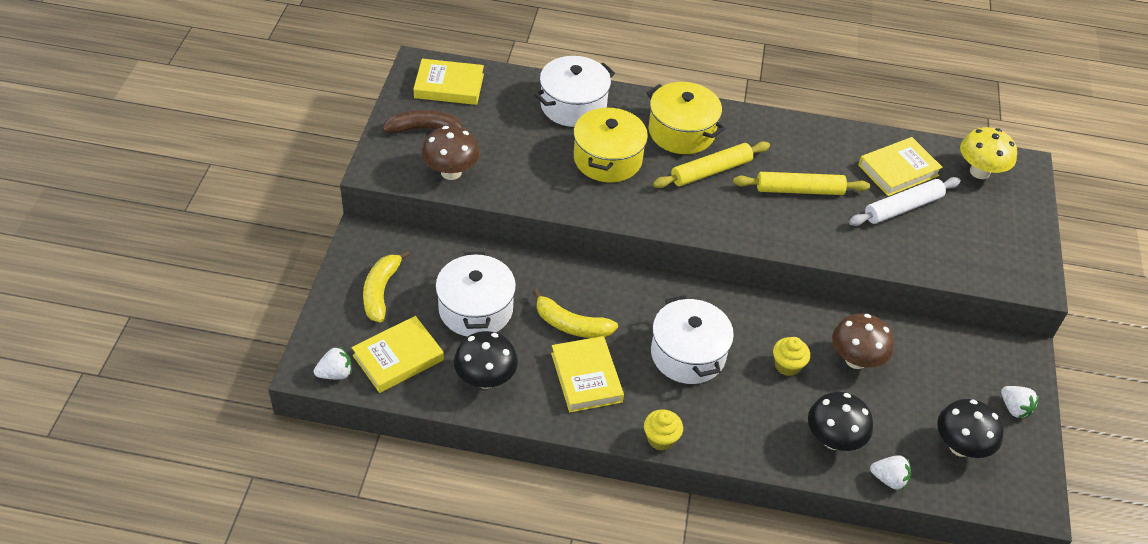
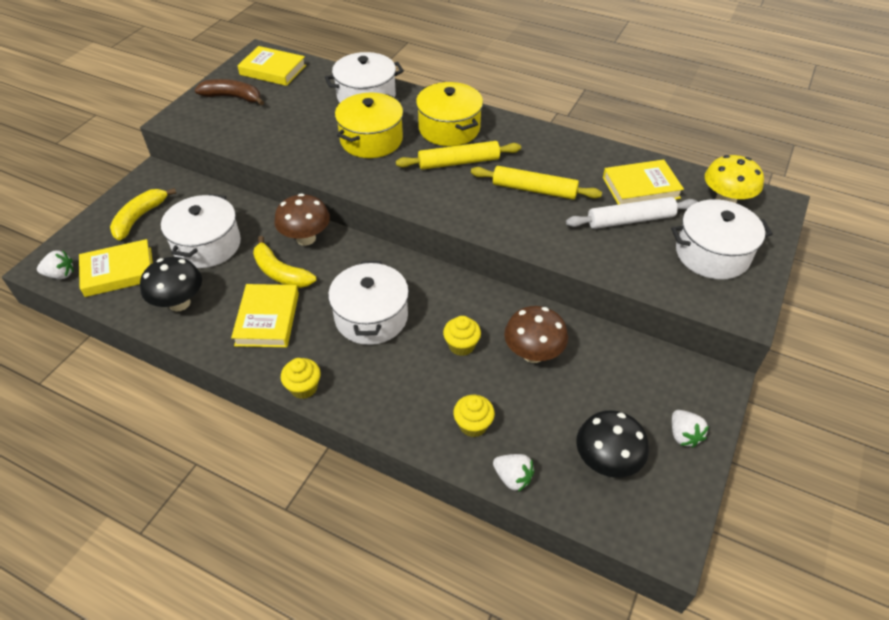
camera: 20 degrees right, 0 degrees up
(451, 172) = (233, 131): brown mushroom -> brown mushroom (306, 238)
(833, 440) = (473, 425): black mushroom -> yellow cupcake
(988, 230) = (712, 254): none -> white pot

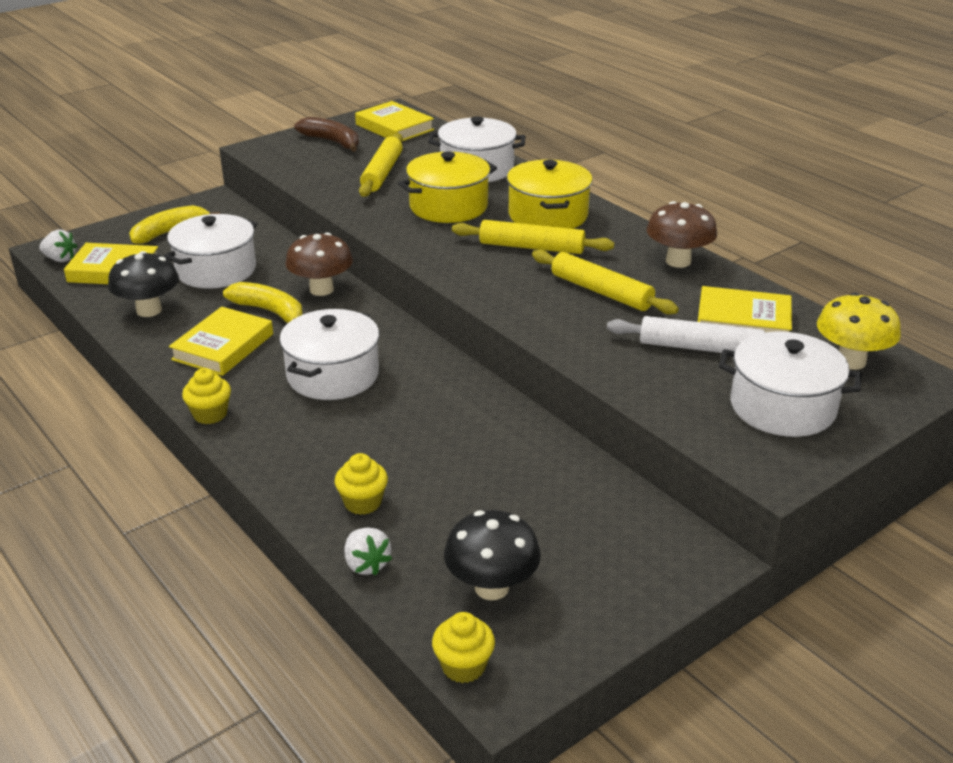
camera: 25 degrees right, 15 degrees down
(280, 272) = (270, 311): yellow banana -> yellow banana turned 150 degrees clockwise
(296, 119) = (382, 173): none -> yellow rolling pin
(461, 345) = (411, 428): yellow cupcake -> yellow cupcake (463, 666)
(533, 354) = (490, 460): brown mushroom -> brown mushroom (678, 261)
(683, 435) = (614, 595): white strawberry -> none

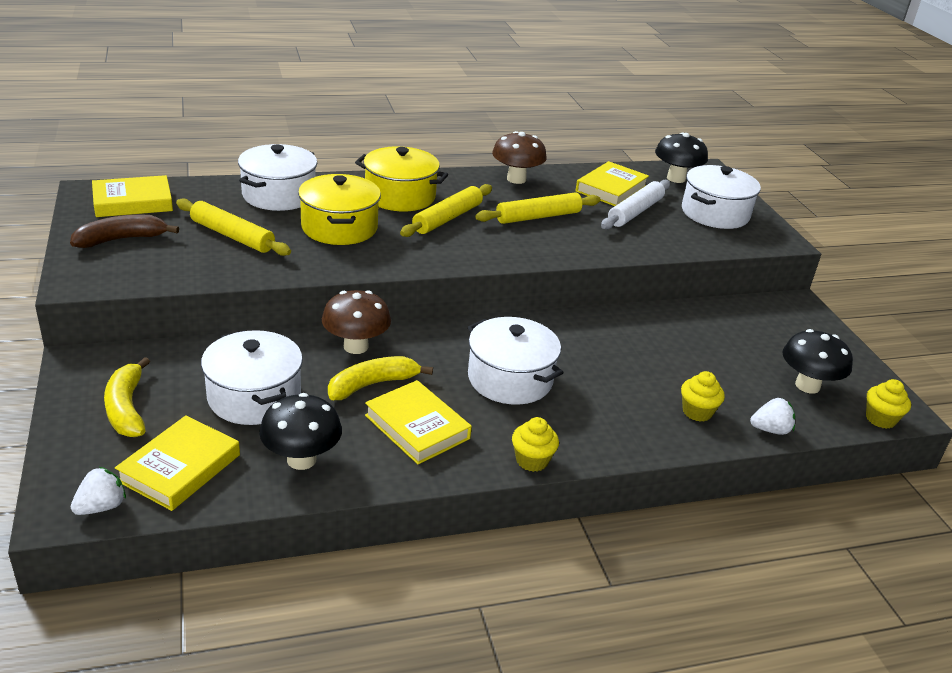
camera: 70 degrees left, 0 degrees up
(851, 361) = (676, 178): yellow mushroom -> black mushroom

